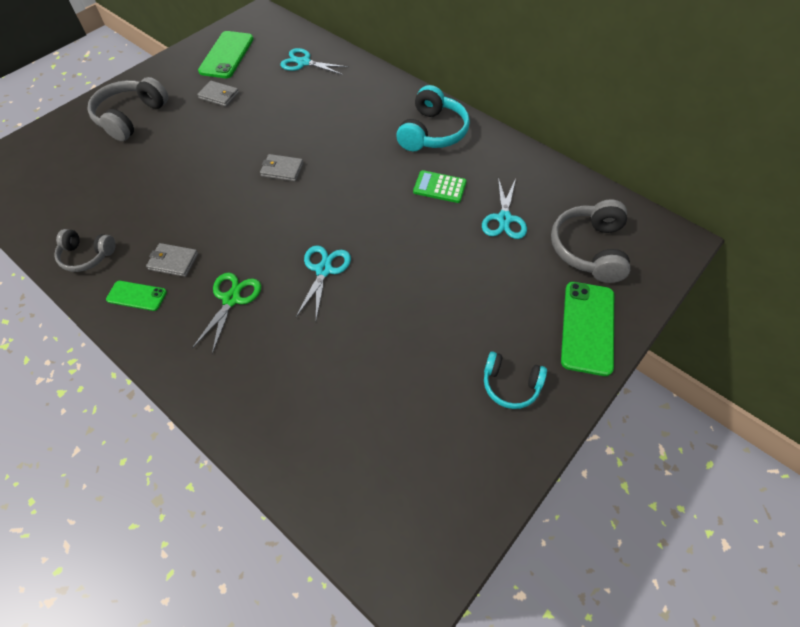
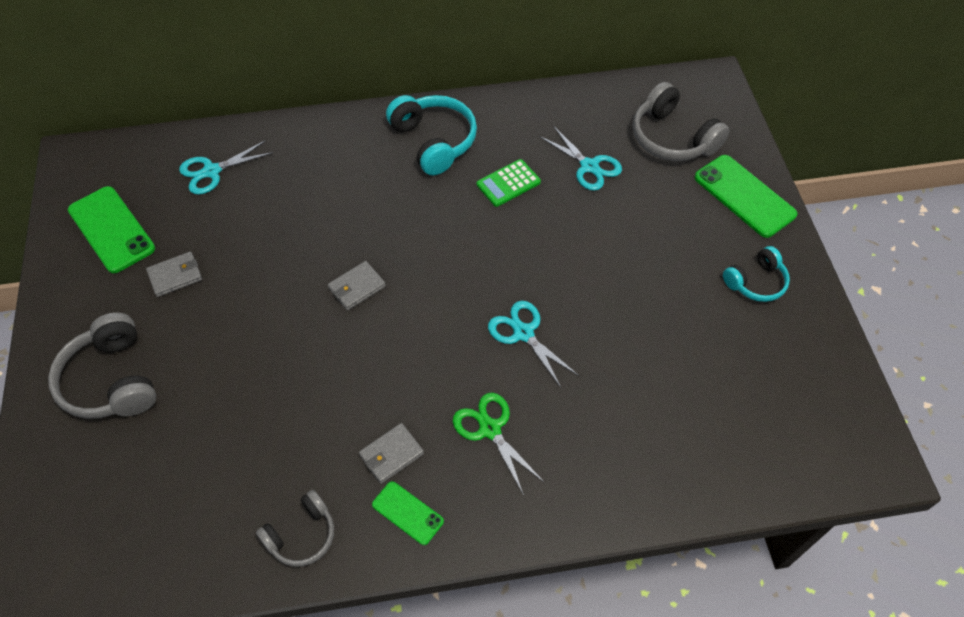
camera: 50 degrees left, 0 degrees up
(137, 296) = (407, 513): green phone -> green phone turned 75 degrees clockwise

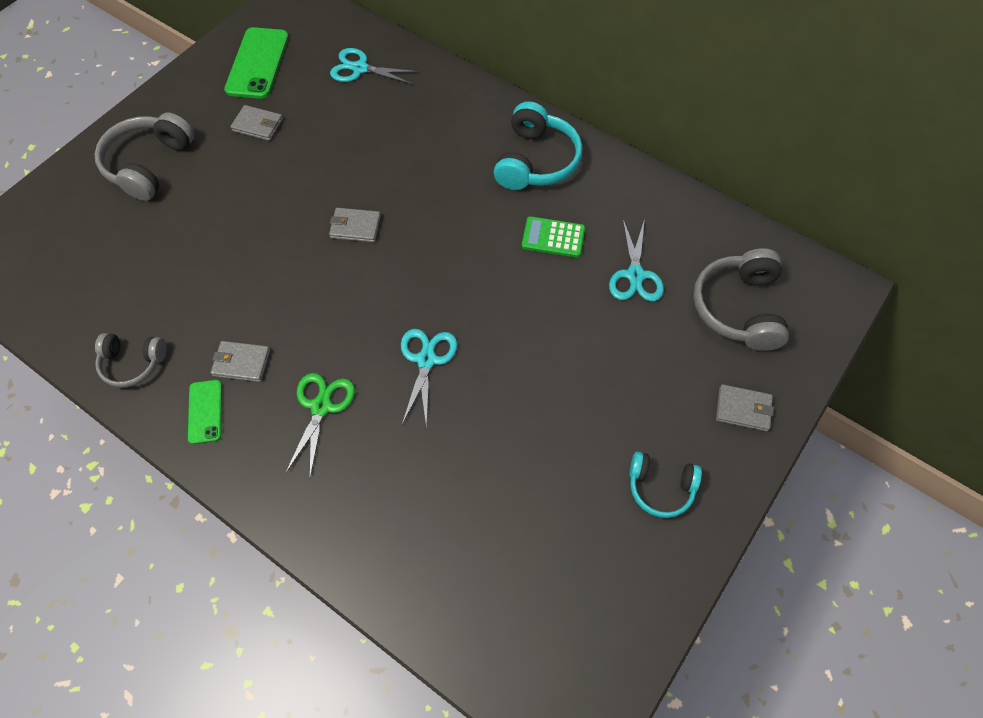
camera: 45 degrees right, 5 degrees up
(744, 196) = (743, 409): green phone -> grey wallet

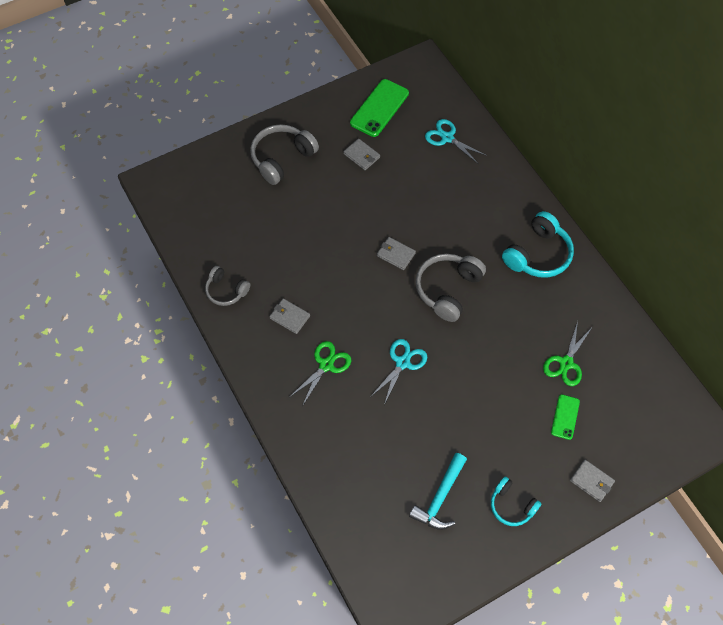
camera: 25 degrees right, 0 degrees up
(205, 411) = (257, 339): green phone -> green phone (565, 417)
(553, 237) = (523, 314): green calculator -> none
(561, 521) = (440, 497): none -> turquoise hammer
(635, 275) = (566, 363): turquoise scissors -> green scissors
(738, 308) = (625, 415): grey headphones -> grey headphones (447, 289)

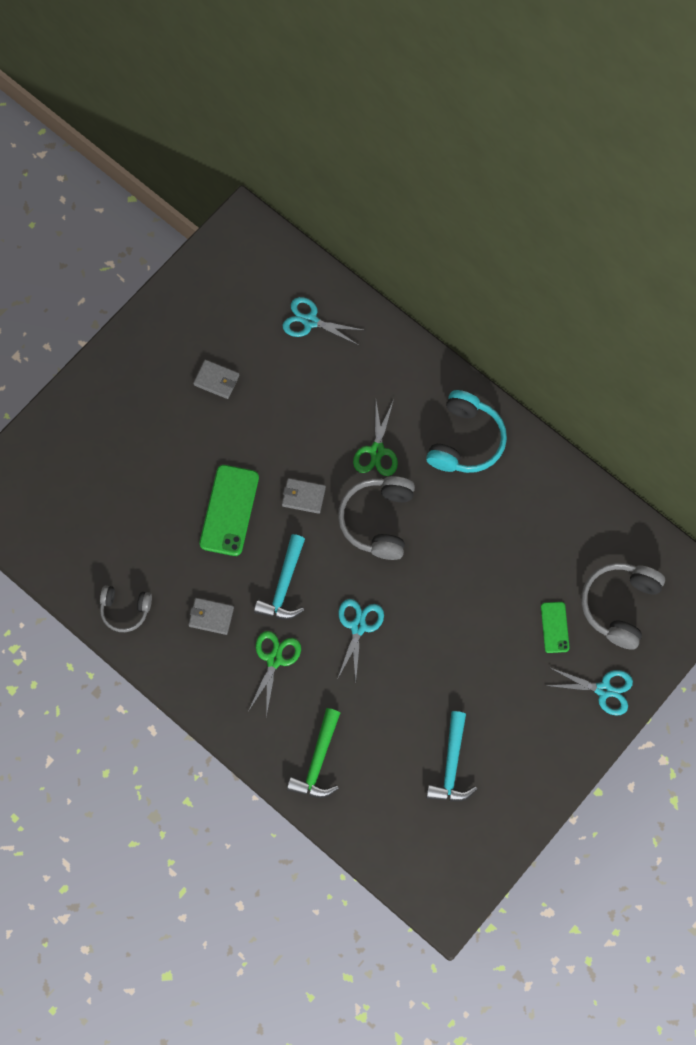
camera: 20 degrees left, 10 degrees up
(282, 158) = (122, 416): grey headphones -> grey headphones (619, 605)
(330, 455) = (318, 761): none -> green hammer
(355, 313) = (284, 585): none -> turquoise hammer
(379, 108) = (214, 307): green phone -> green phone (229, 510)
(511, 505) = (529, 746): turquoise headphones -> none
(566, 363) = (537, 564): green scissors -> green scissors (377, 451)
(591, 481) = (603, 690): grey wallet -> turquoise scissors

